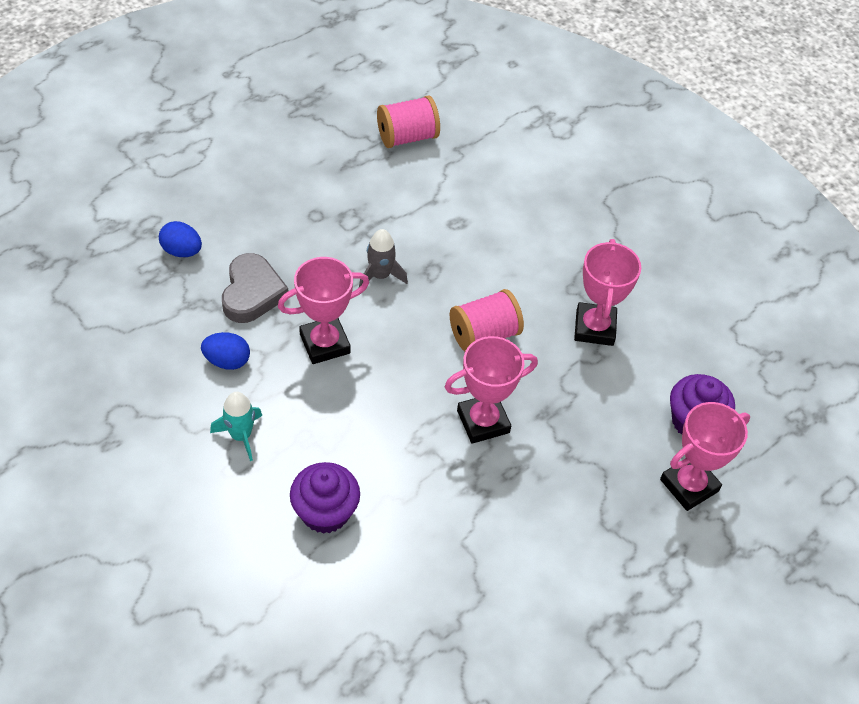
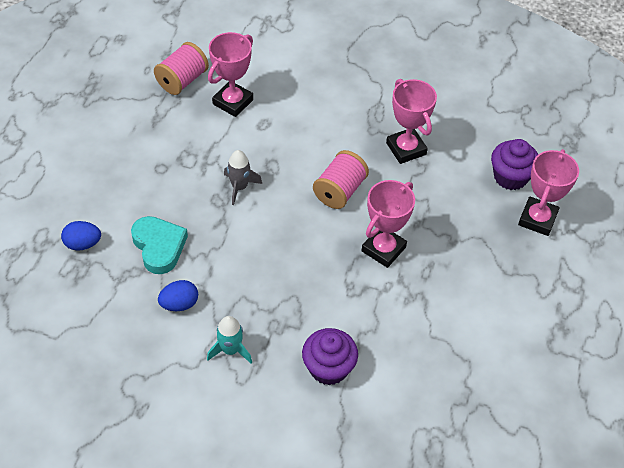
camera: 30 degrees left, 0 degrees up
(252, 293) = (159, 247): grey heart -> turquoise heart
(324, 343) = (238, 254): pink trophy -> pink trophy (233, 102)

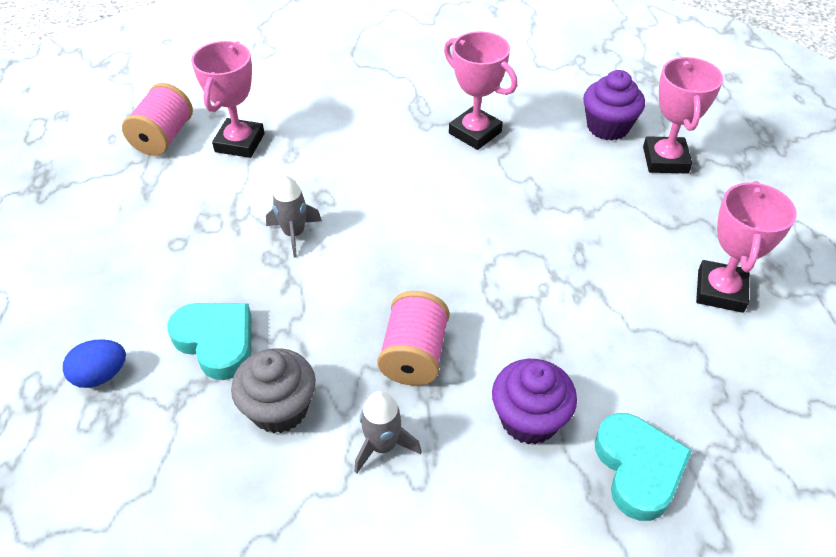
camera: 20 degrees left, 5 degrees down
(179, 304) = (279, 408): blue egg -> grey cupcake
(230, 350) = (383, 445): turquoise rocket -> grey rocket
(339, 191) = (423, 200): pink spool -> pink spool (414, 355)
(379, 423) = (638, 469): none -> turquoise heart
(383, 249) = (513, 247): pink trophy -> pink trophy (720, 291)

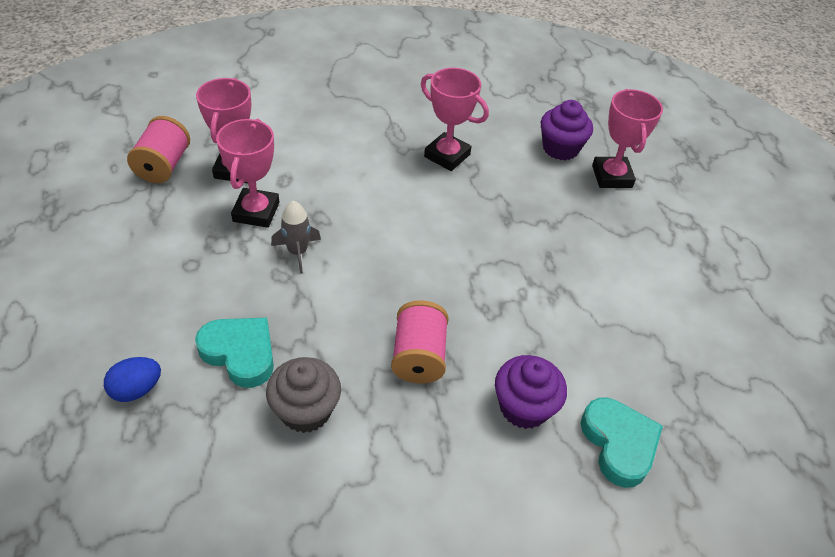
camera: 10 degrees left, 0 degrees up
(383, 445) = (401, 438): grey rocket -> none
(720, 291) = (669, 289): pink trophy -> pink trophy (256, 212)

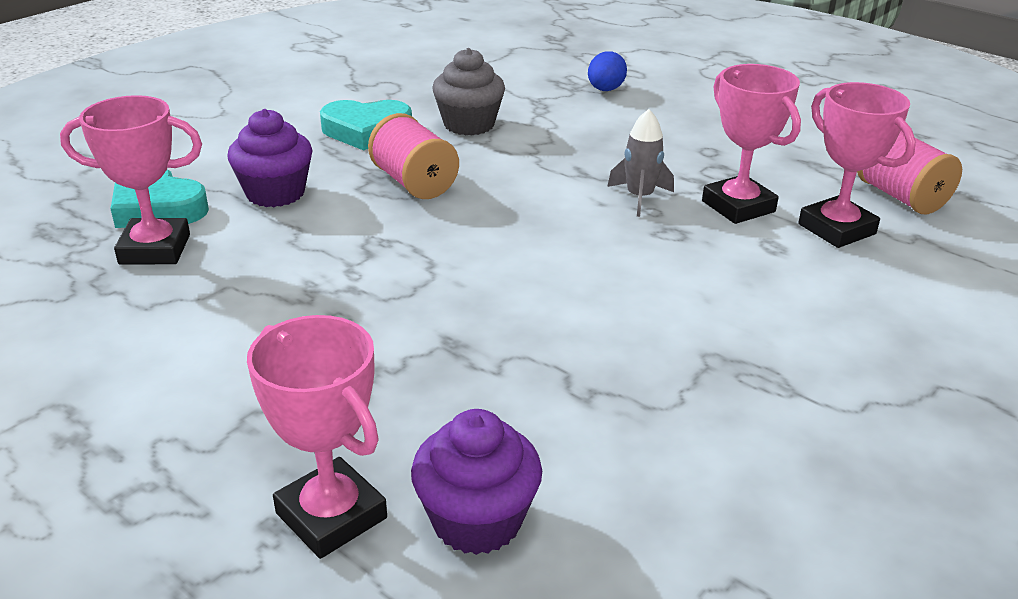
camera: 145 degrees right, 15 degrees down
(240, 353) = (568, 128): turquoise heart -> turquoise heart (366, 131)
(447, 155) = (642, 386): pink trophy -> pink trophy (155, 249)

